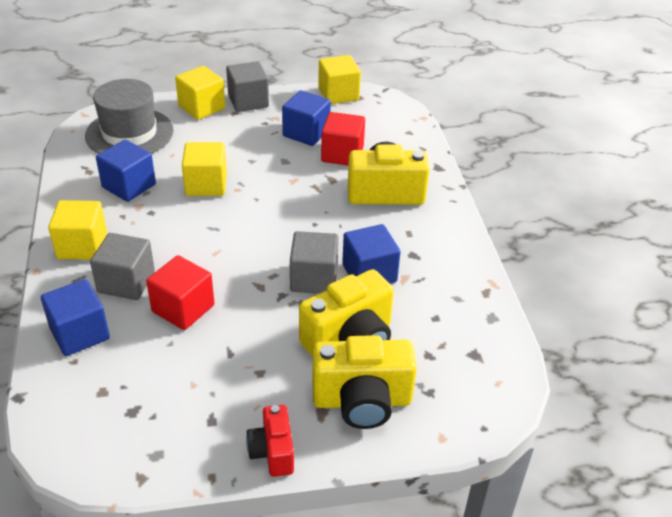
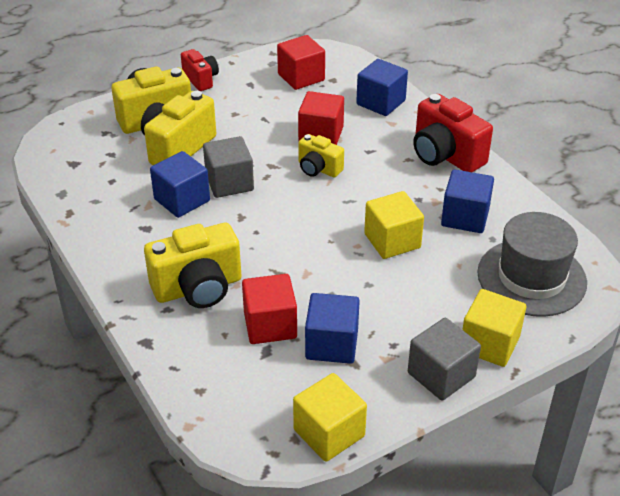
camera: 160 degrees right, 0 degrees up
(82, 246) = (445, 155): yellow cube -> red camera
(126, 282) = (381, 140): grey cube -> none
(138, 409) = (301, 77): none -> red cube
(216, 268) = (318, 169): none -> yellow camera

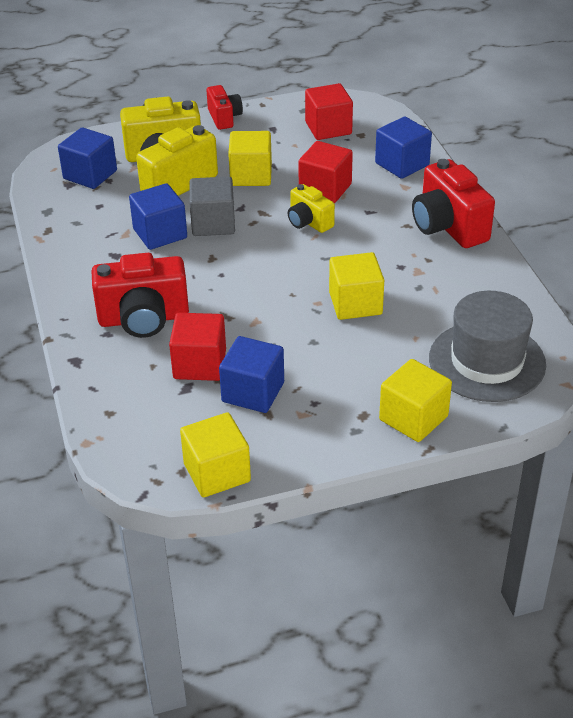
camera: 15 degrees right, 0 degrees up
(198, 288) = (144, 319): yellow camera -> red camera
(247, 131) = (251, 175): none -> yellow cube
(441, 375) = (351, 439): grey cube -> none
(465, 217) = (442, 291): blue cube -> blue cube (90, 175)

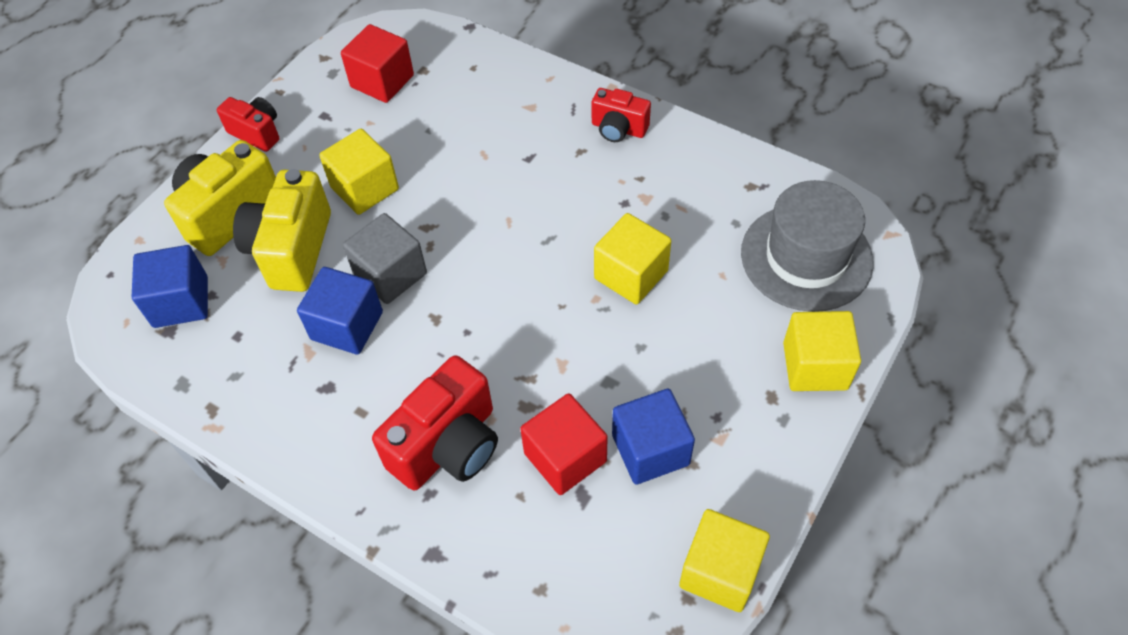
camera: 40 degrees left, 15 degrees up
(309, 222) = (485, 208): yellow camera -> none
(325, 189) = (458, 158): red cube -> none
(402, 164) = (500, 82): blue cube -> none
(448, 227) = (618, 129): red camera -> red camera, size x0.58

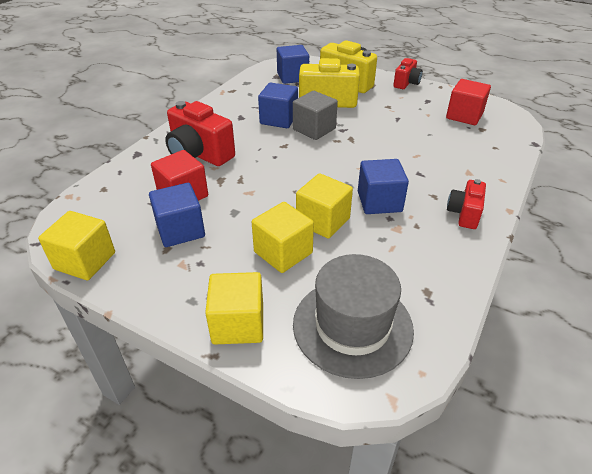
camera: 85 degrees right, 15 degrees down
(365, 188) = (375, 117): yellow cube -> yellow cube (283, 252)
(591, 209) = (379, 202): none -> blue cube

